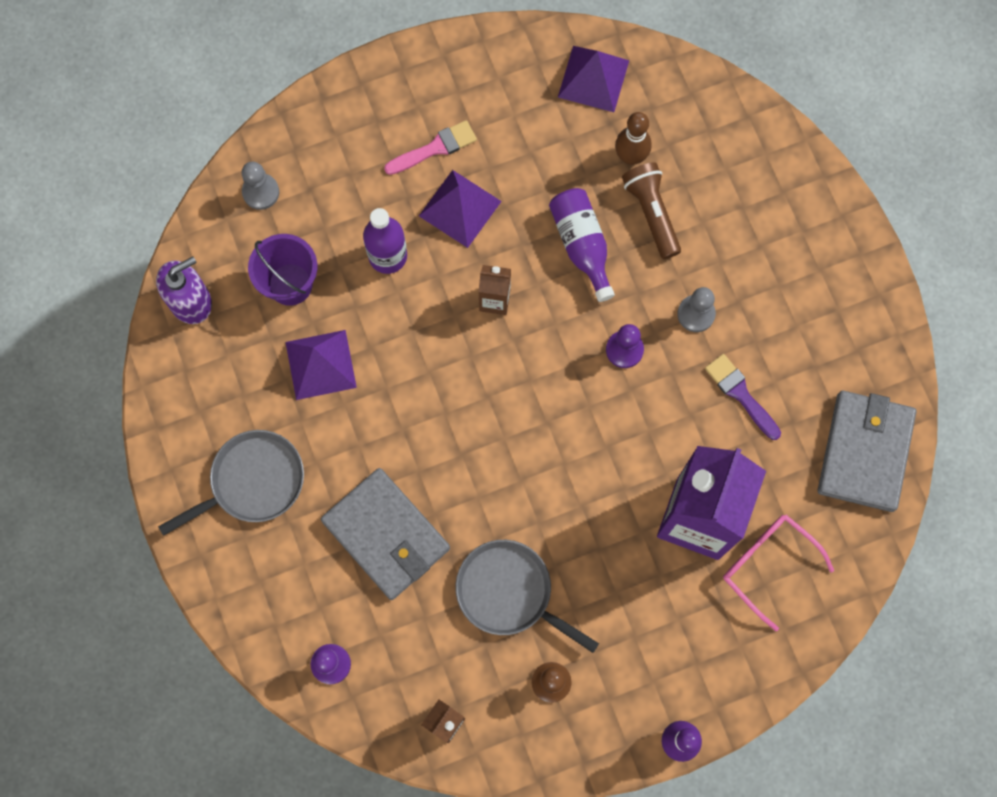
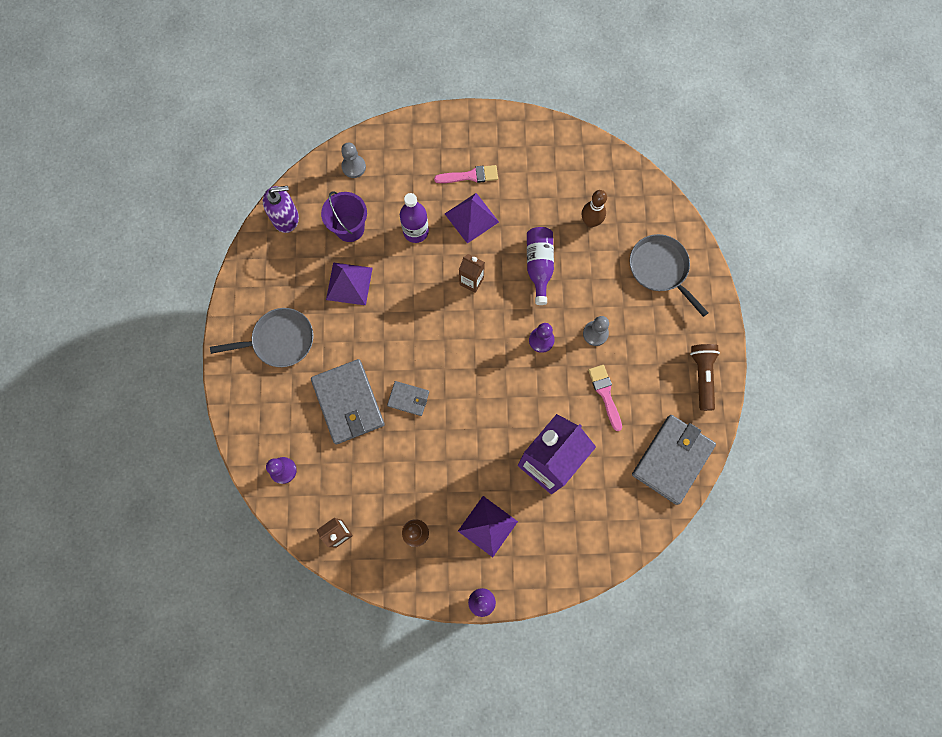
camera: 20 degrees right, 0 degrees up
(469, 499) = (408, 399): none -> grey wallet
(509, 592) = (411, 466): grey pan -> grey pan (660, 269)
(593, 79) = (585, 166): purple pyramid -> purple pyramid (487, 526)
(651, 213) = (590, 261): brown flashlight -> brown flashlight (702, 376)
(740, 394) = (605, 394): purple brush -> pink brush
(767, 565) = (582, 509): pink glasses -> none

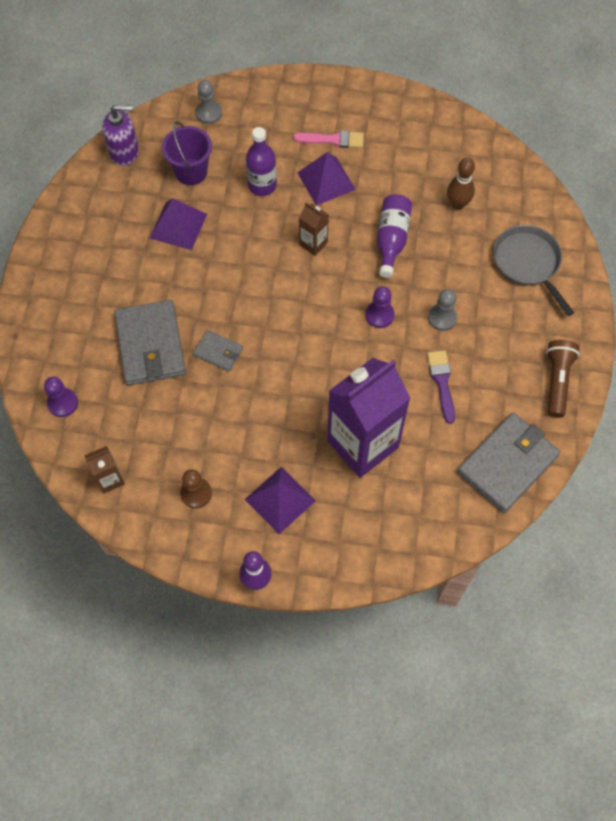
camera: 10 degrees right, 10 degrees down
(280, 340) = (90, 271): grey pan -> none
(605, 394) = (442, 382): pink brush -> purple brush

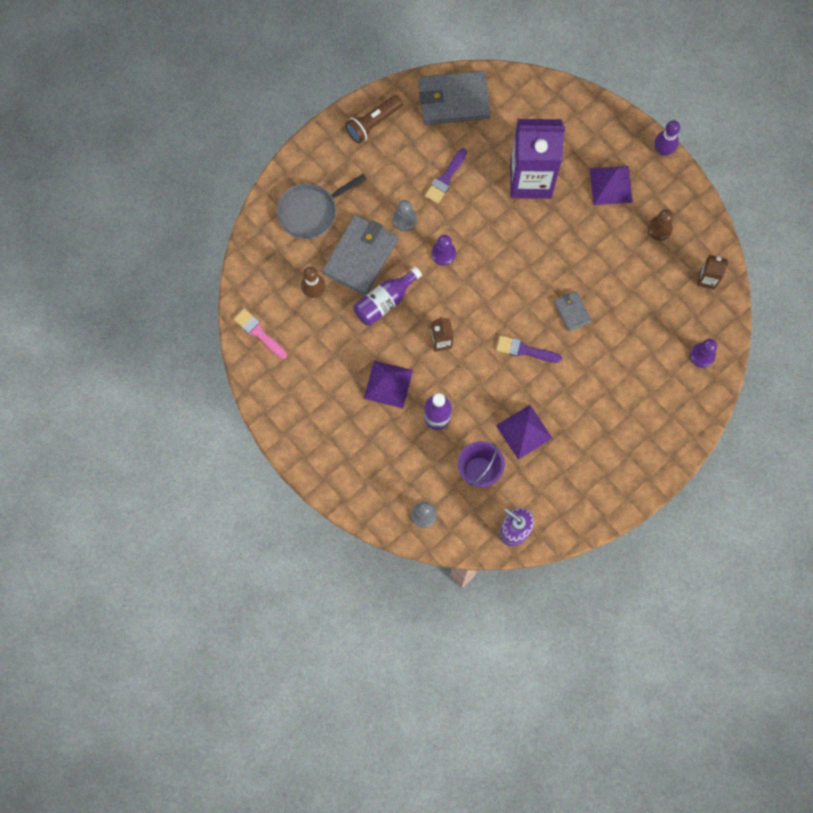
camera: 140 degrees left, 10 degrees up
(150, 345) = (613, 352): grey wallet -> grey wallet (360, 256)
(233, 289) = (524, 350): none -> purple brush
(333, 140) = (352, 415): pink brush -> pink brush (258, 332)
(528, 263) = (311, 211): grey pan -> grey pan turned 45 degrees clockwise

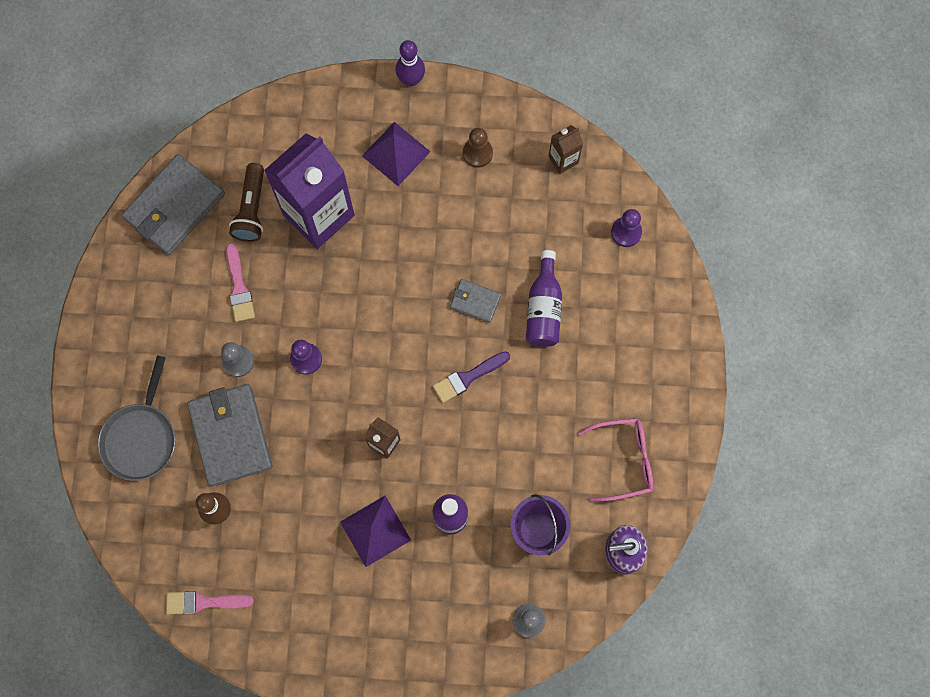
camera: 45 degrees left, 0 degrees up
(373, 123) = (119, 298): brown flashlight -> brown flashlight (251, 209)
(385, 301) = (295, 456): purple bottle -> purple bottle (543, 308)
(445, 178) = (239, 287): purple brush -> pink brush
(524, 431) = (541, 453): purple pyramid -> none
(568, 481) = (624, 460): none -> pink glasses

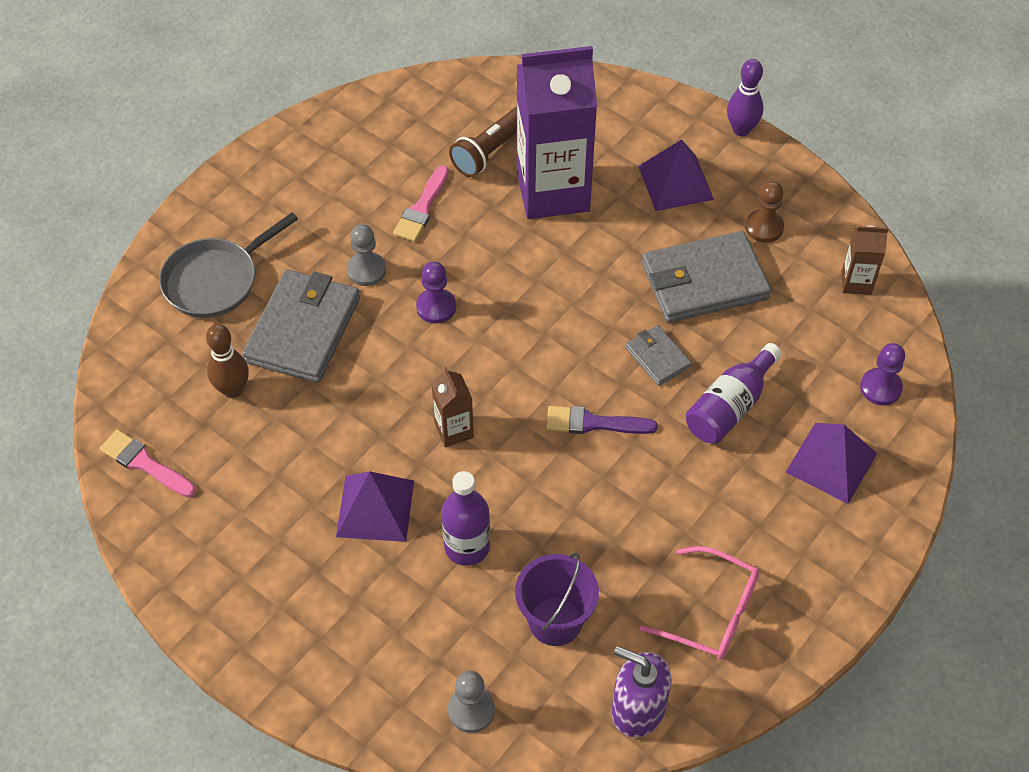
camera: 35 degrees right, 20 degrees down
(174, 207) = (417, 110): grey wallet -> grey wallet (704, 281)
(629, 307) = (831, 462): none -> purple pyramid

